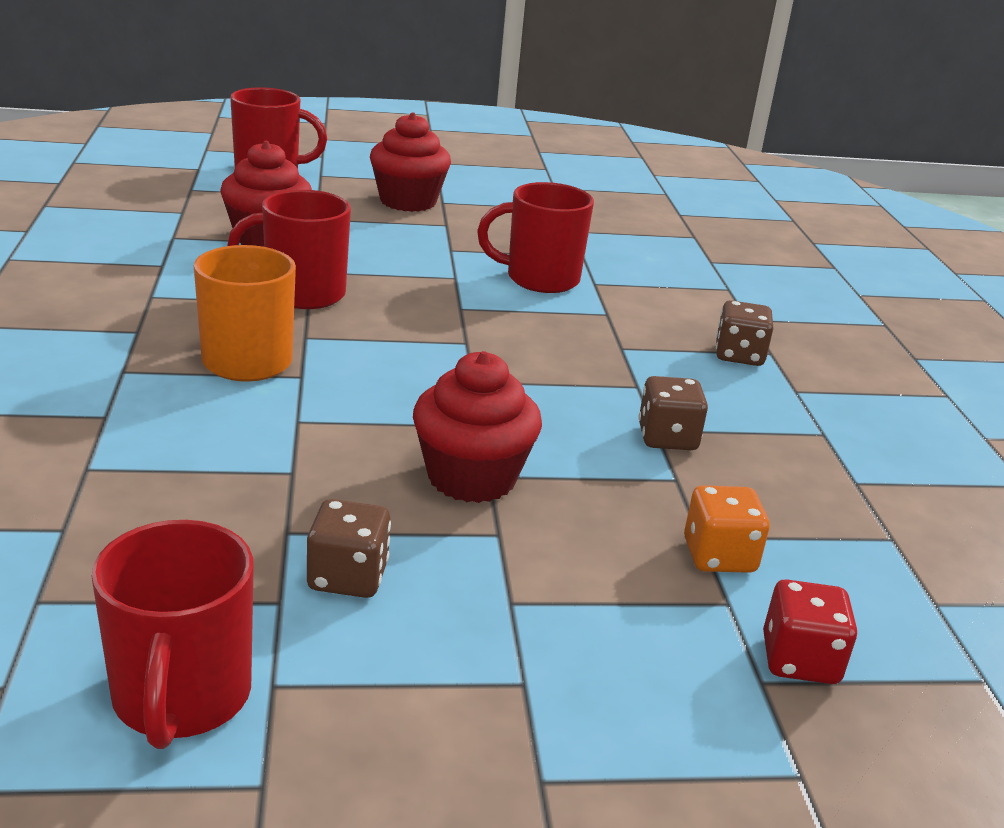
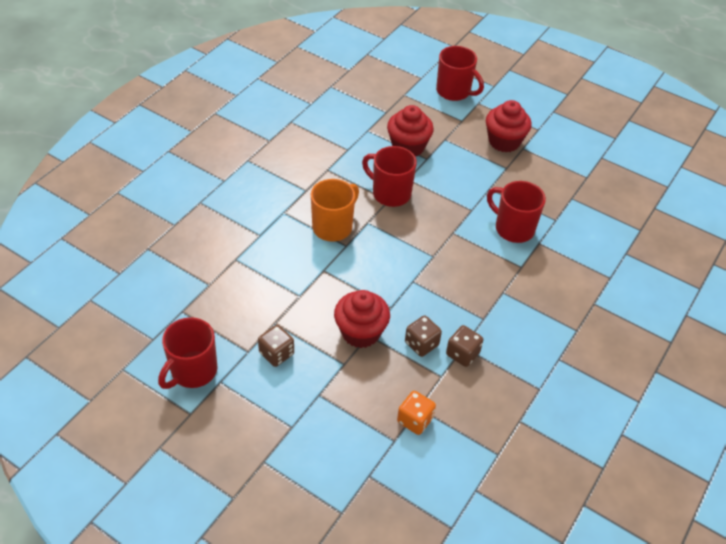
camera: 40 degrees right, 20 degrees up
(739, 355) = (557, 324): brown dice -> brown dice (421, 344)
(800, 660) = (392, 477): red dice -> none

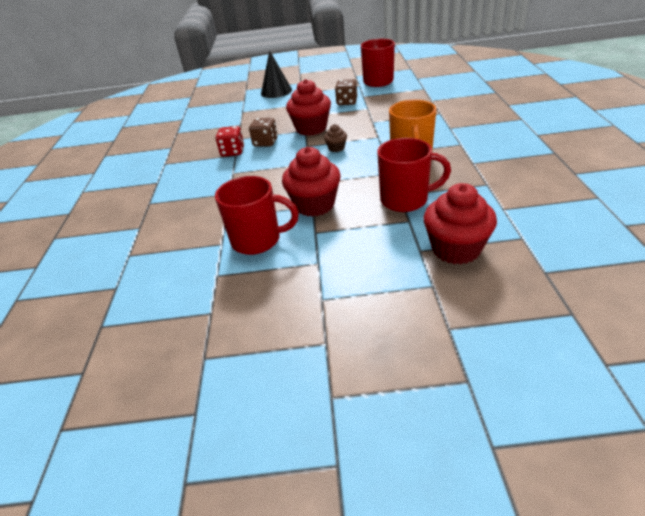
camera: 150 degrees right, 10 degrees down
(314, 462) = (276, 91): none -> black cone
(372, 282) = (336, 148): none -> brown cupcake
(415, 420) = (237, 120): orange dice -> none
(454, 91) = (527, 375): red mug -> none
(462, 354) = (232, 152): brown dice -> red dice
(504, 141) = (359, 335): red cupcake -> red cupcake (314, 205)

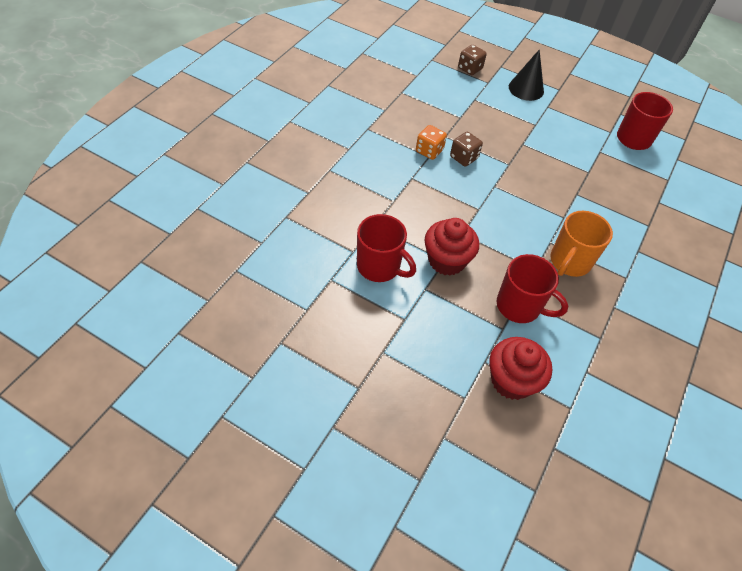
camera: 25 degrees right, 15 degrees up
(232, 152) = (429, 151): red dice -> orange dice
(311, 128) = (515, 165): red cupcake -> none
(336, 148) = (516, 207): brown cupcake -> none
(347, 102) = (577, 150): brown dice -> brown dice (470, 69)

